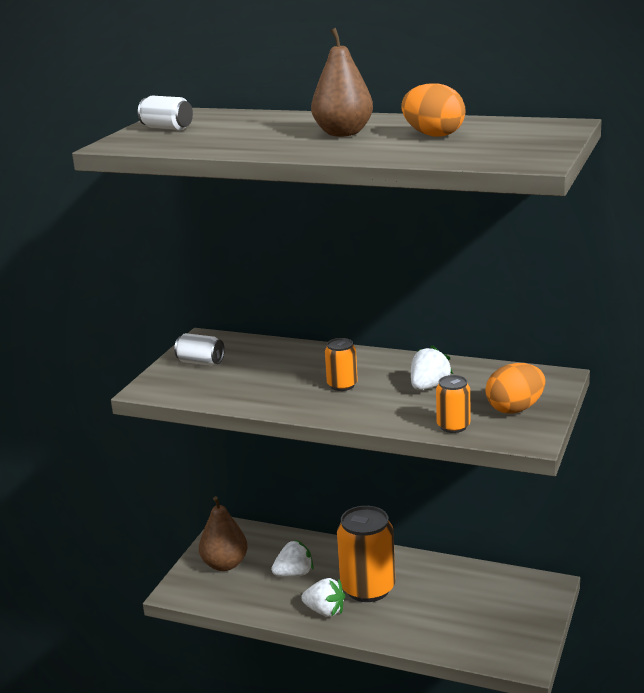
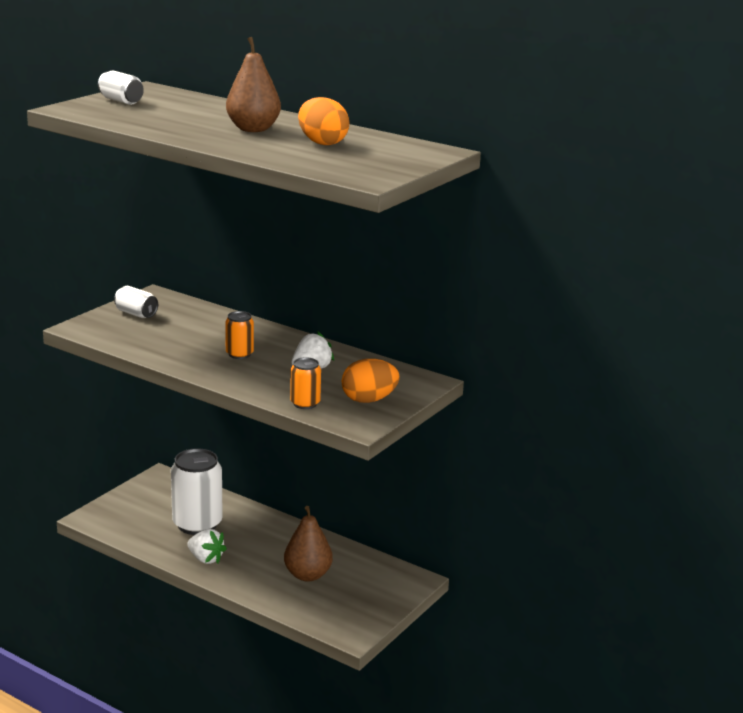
camera: 10 degrees right, 0 degrees up
(225, 564) = (142, 504): brown pear -> brown pear (307, 575)
(294, 574) = (197, 524): white strawberry -> white can
(368, 588) = (253, 549): orange can -> none

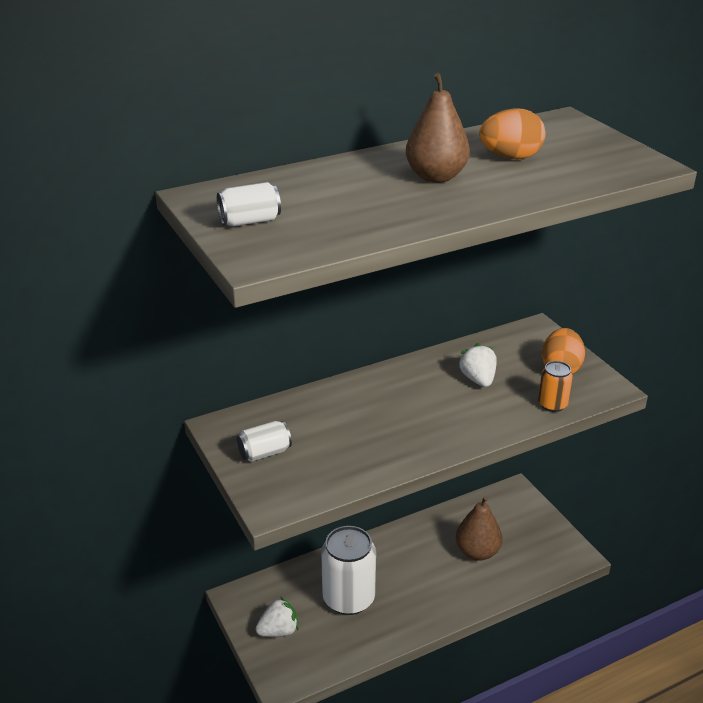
camera: 60 degrees left, 10 degrees up
(206, 559) = (414, 612): white strawberry -> white strawberry (278, 631)
(239, 354) = (419, 412): orange can -> none

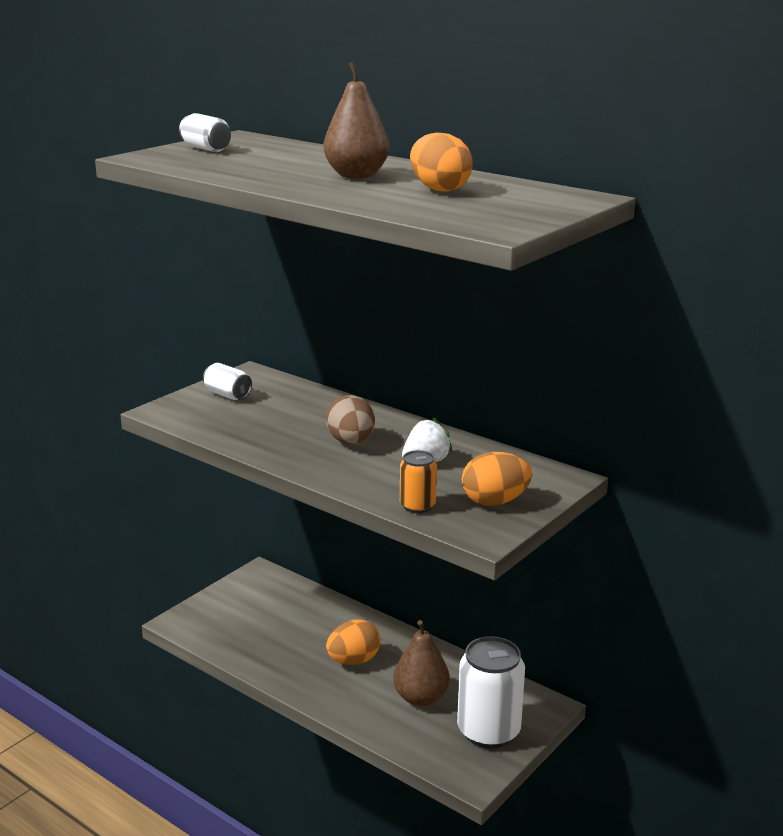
camera: 65 degrees right, 10 degrees down
(278, 631) = (234, 604): white strawberry -> none
(348, 598) = (297, 631): white can -> white can (488, 731)
(410, 575) = (353, 661): none -> orange egg
(420, 406) = (351, 442): none -> brown egg

